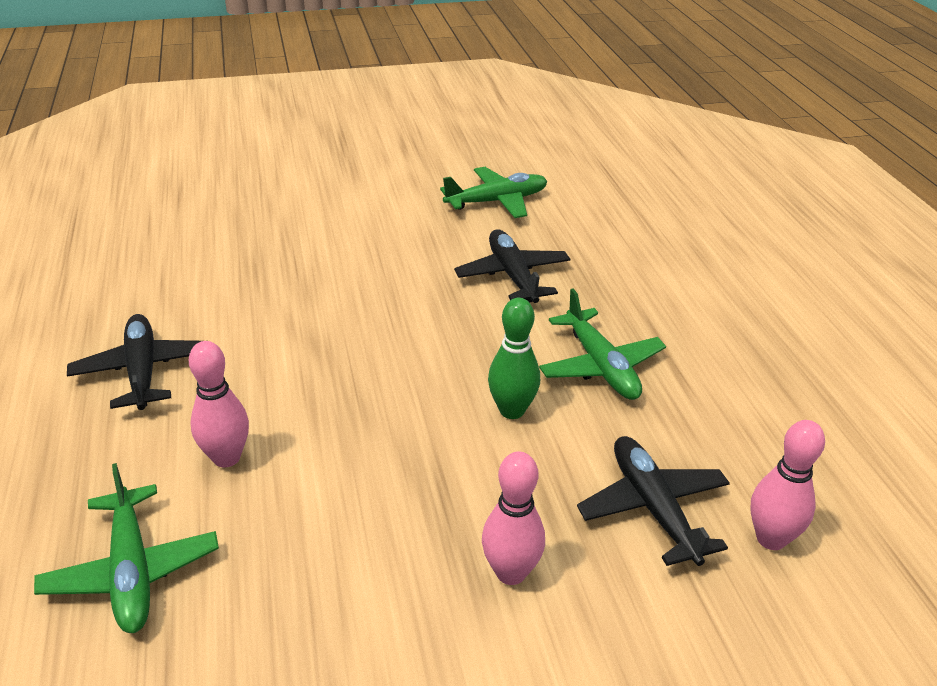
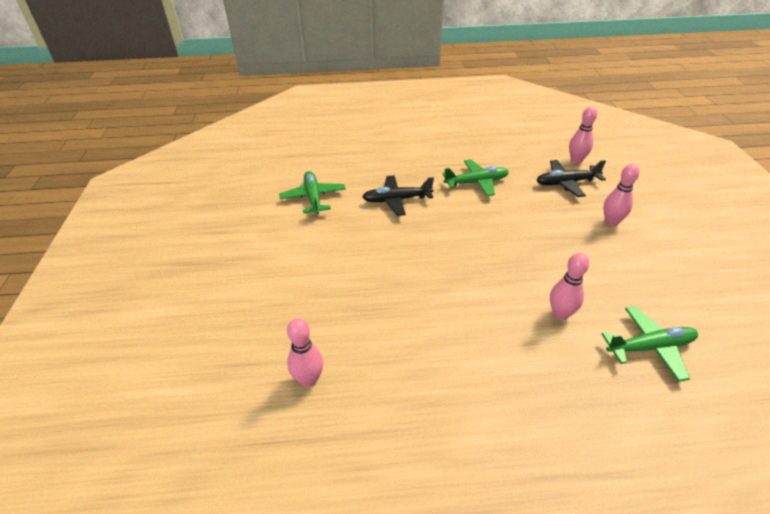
camera: 80 degrees left, 5 degrees up
(142, 371) = (485, 362): black plane -> none
(147, 238) = (308, 379): none -> pink bowling pin
(512, 410) = (511, 212): green bowling pin -> none

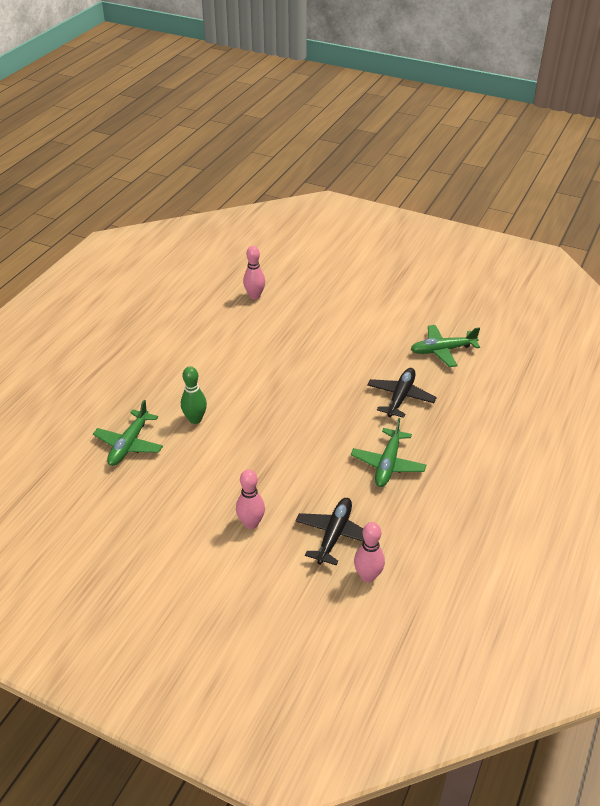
camera: 120 degrees right, 0 degrees up
(313, 197) = (442, 350): green plane -> green plane turned 150 degrees clockwise
(560, 314) = (195, 419): pink bowling pin -> green bowling pin

